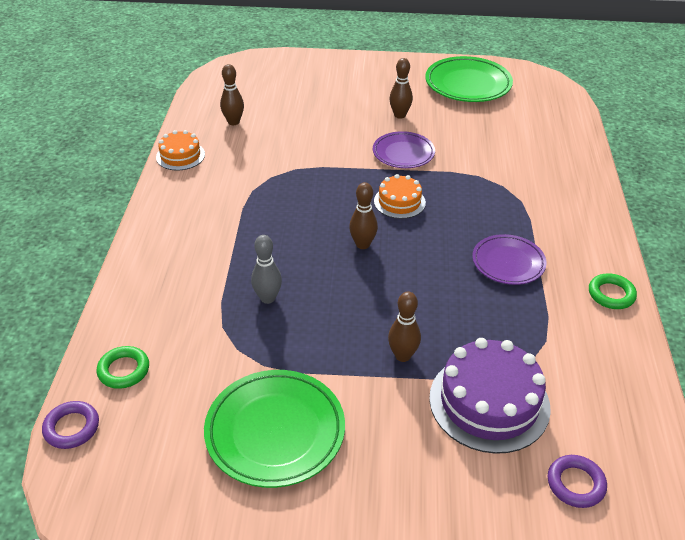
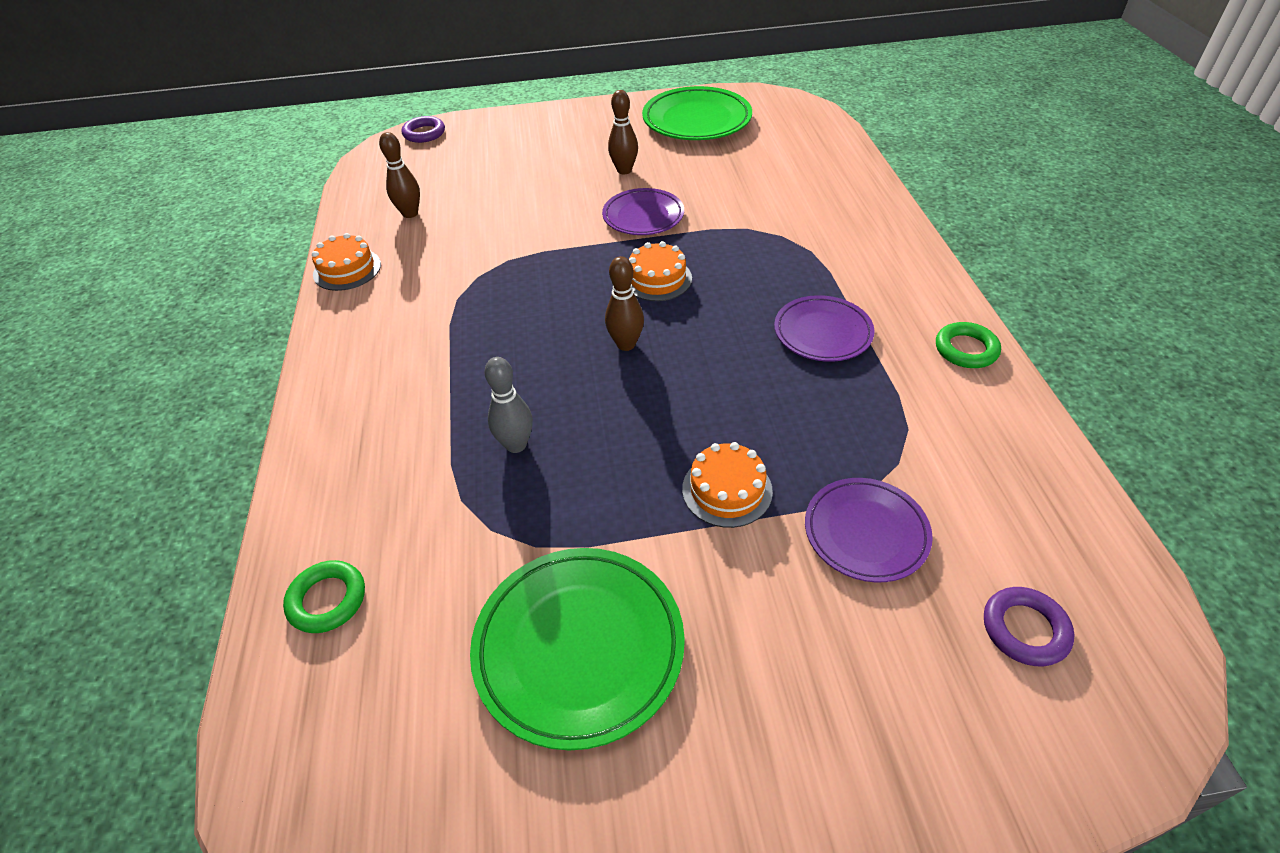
camera: 10 degrees left, 5 degrees up
(72, 428) = (262, 715): purple ring -> purple ring (424, 133)
(402, 356) = (727, 490): brown bowling pin -> orange cake
(489, 402) = (865, 533): purple cake -> purple plate

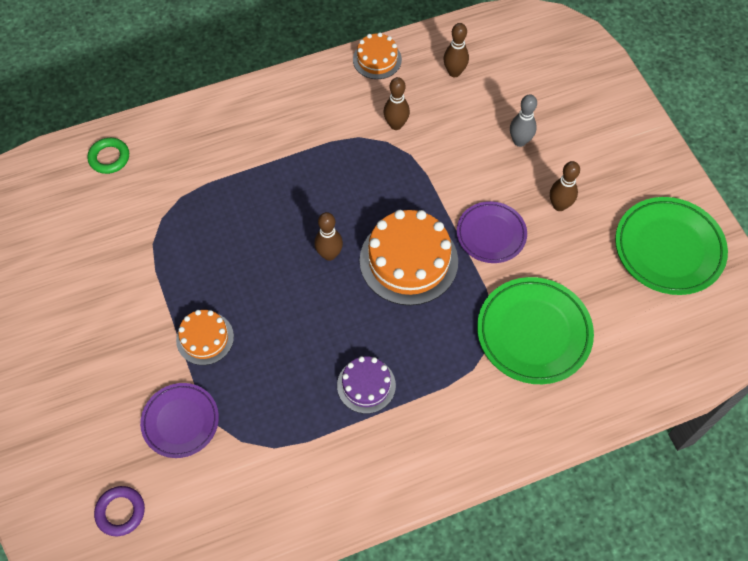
camera: 75 degrees right, 15 degrees up
(424, 133) = (576, 40): purple ring -> none
(457, 266) = (396, 125): none -> brown bowling pin
(516, 445) = (226, 213): grey bowling pin -> grey bowling pin (519, 141)
(579, 648) = (91, 281): green plate -> green plate (533, 333)
(657, 279) = (408, 260): orange cake -> orange cake, size x1.79
(822, 333) = (366, 385): purple plate -> purple cake
(966, 349) = (366, 491): green ring -> none

